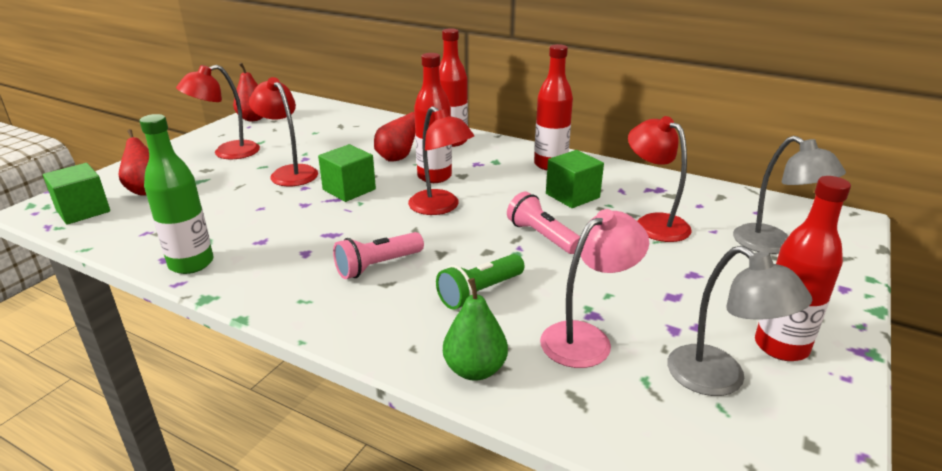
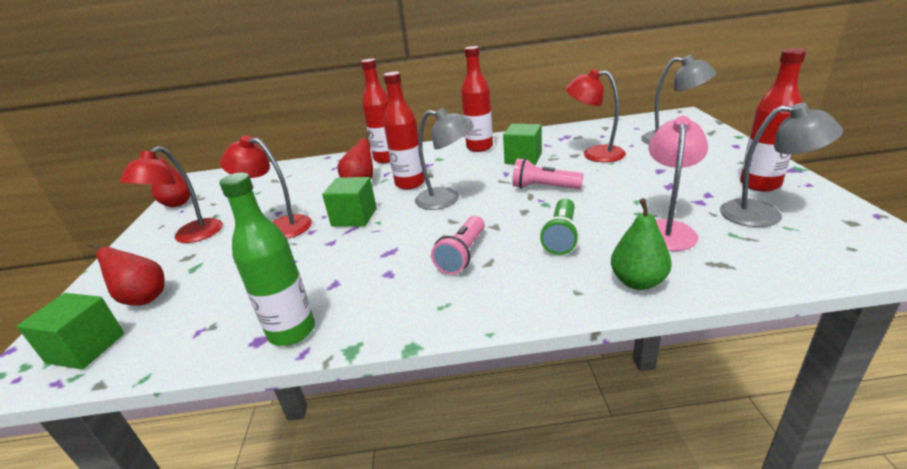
camera: 30 degrees left, 0 degrees up
(440, 207) = (446, 199): red lamp -> grey lamp

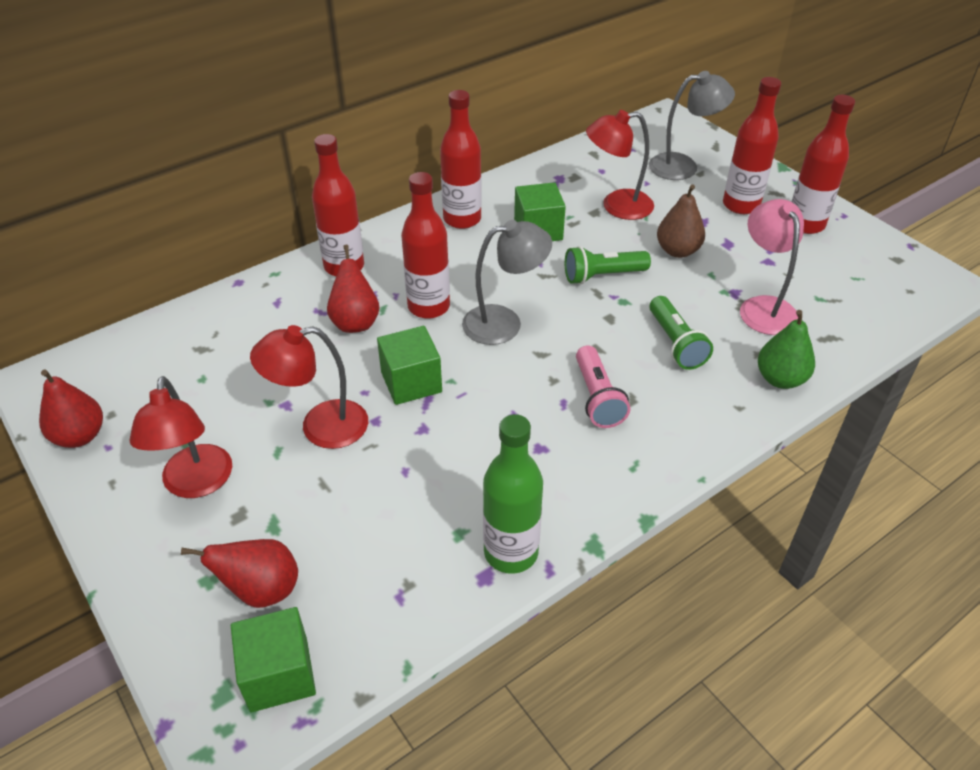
camera: 35 degrees left, 15 degrees up
(544, 188) = (602, 276): pink flashlight -> green flashlight
(619, 183) = (677, 251): none -> brown pear
(703, 165) = (741, 205): none -> red bottle
(764, 214) = (830, 266): grey lamp -> none

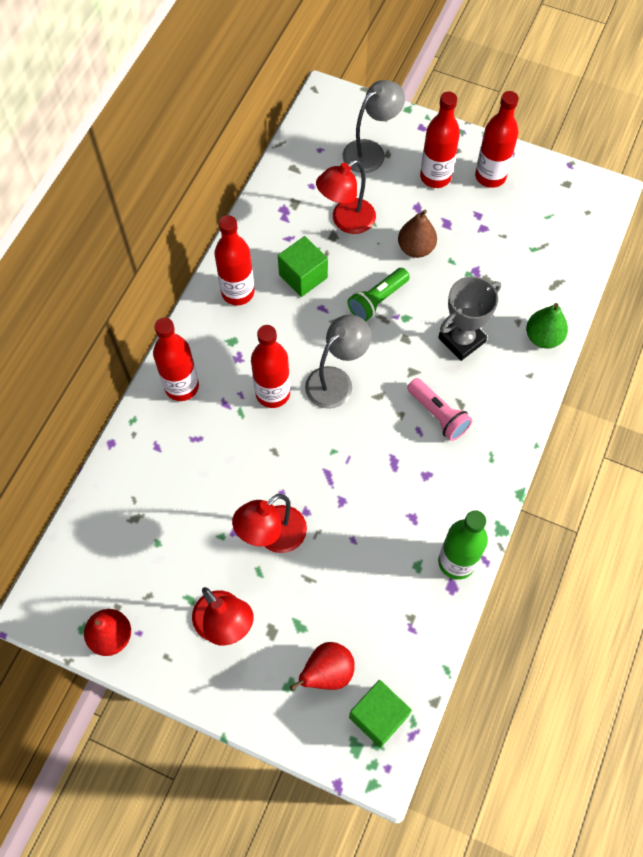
camera: 30 degrees left, 20 degrees up
(355, 322) = (230, 435): red pear -> none
(411, 382) = (307, 467): green cube -> none
(675, 343) = (462, 340): green flashlight -> grey trophy
(763, 307) = (501, 276): pink lamp -> none

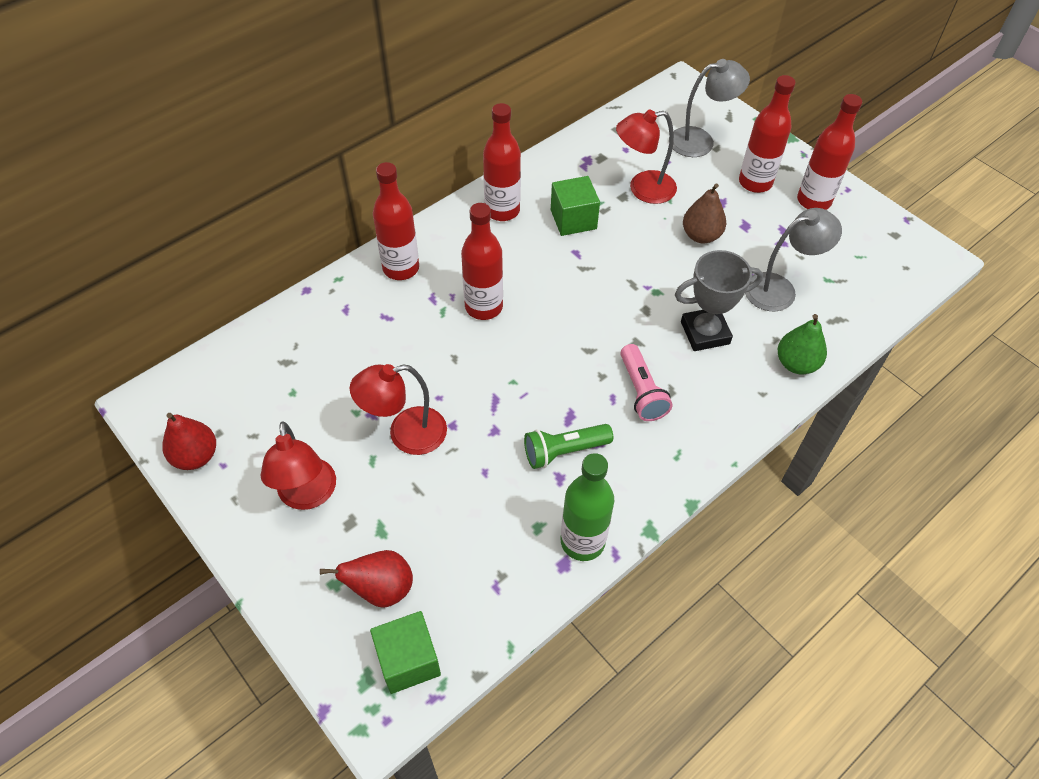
camera: 25 degrees right, 10 degrees down
(336, 380) = (553, 320): grey lamp -> grey lamp (779, 289)
(377, 300) = (636, 266): green flashlight -> green flashlight (564, 451)

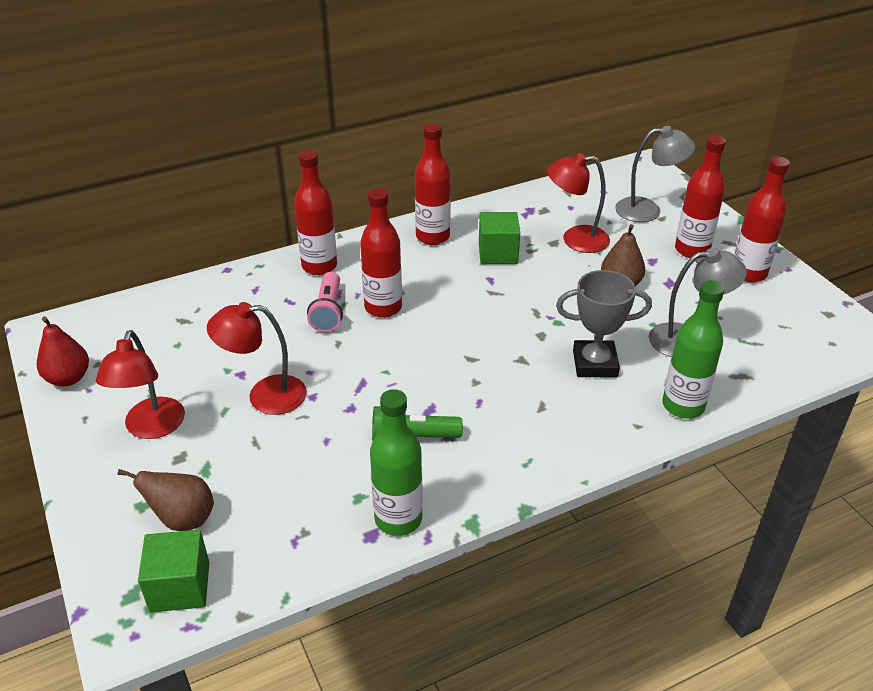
camera: 15 degrees right, 15 degrees down
(381, 589) = (183, 519): red pear -> brown pear
(641, 391) = (510, 401): pink flashlight -> pink flashlight (328, 311)
(796, 363) = (683, 406): green pear -> green bottle

